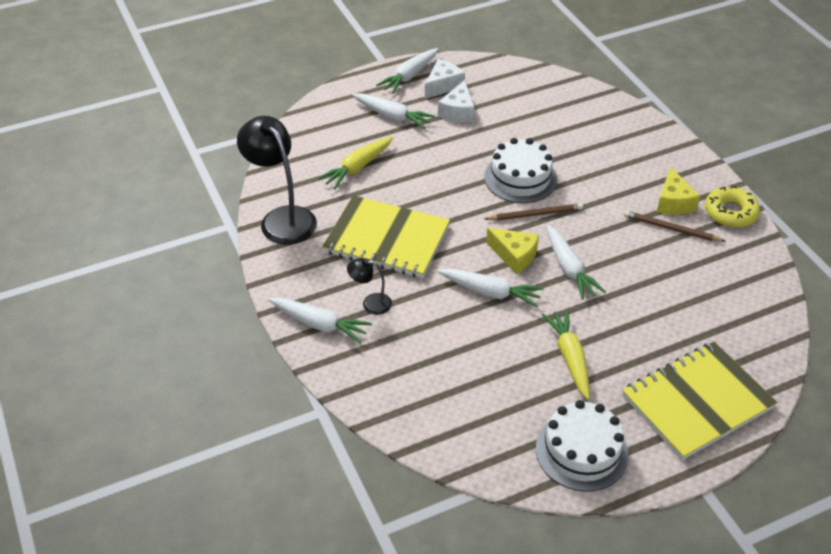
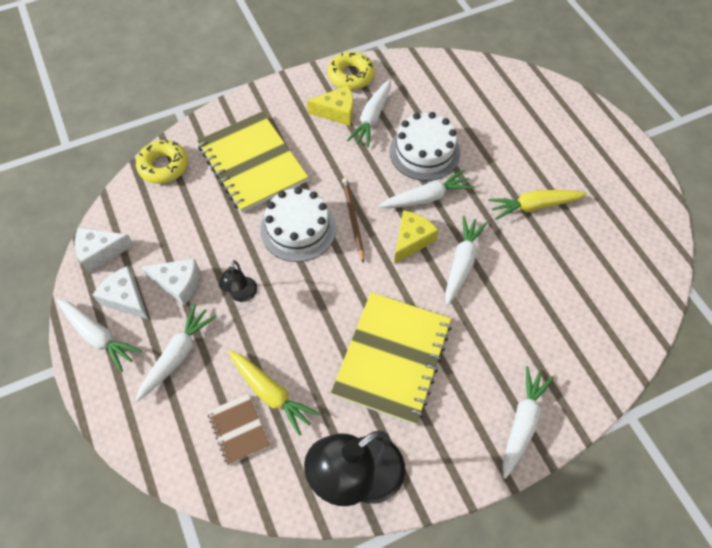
camera: 90 degrees left, 15 degrees up
(328, 152) = (238, 429): none -> brown notebook
(370, 303) = (487, 372): black lamp -> black lamp (242, 295)
(486, 69) = (101, 252): none -> white cheese
(580, 93) = (164, 166): none -> yellow donut
(581, 451) = (630, 206): white cake -> white cake (424, 152)
(671, 229) = (372, 118): brown pencil -> white carrot
(697, 402) = (565, 127): yellow notebook -> yellow notebook (252, 163)

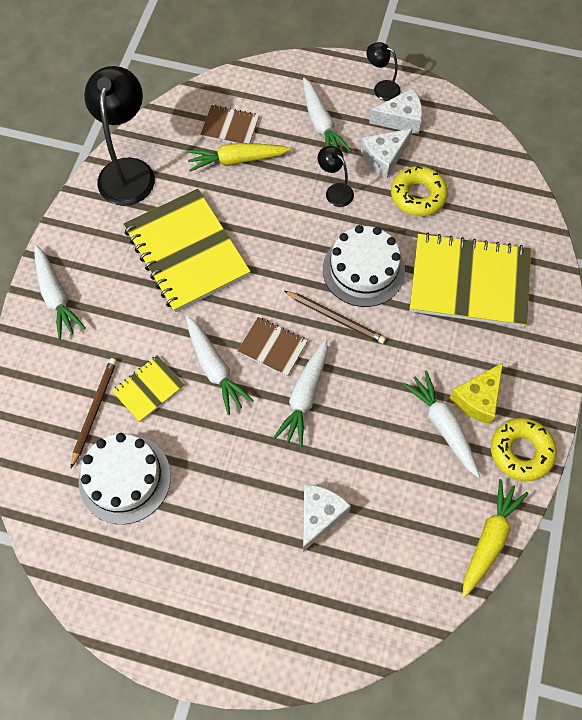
camera: 130 degrees right, 5 degrees up
(98, 336) = (381, 88): white carrot -> black lamp
(101, 252) = (461, 125): white cheese -> white cheese (319, 515)
(164, 166) = (523, 213): yellow donut -> yellow donut (418, 196)
(411, 240) = (272, 347): yellow cheese -> brown notebook
(424, 152) = (358, 439): white cake -> white cake (124, 478)
(518, 291) = (148, 389): none -> yellow notebook
(534, 206) = (210, 484): yellow carrot -> yellow carrot (489, 539)
(568, 311) = (94, 411): none -> brown pencil

